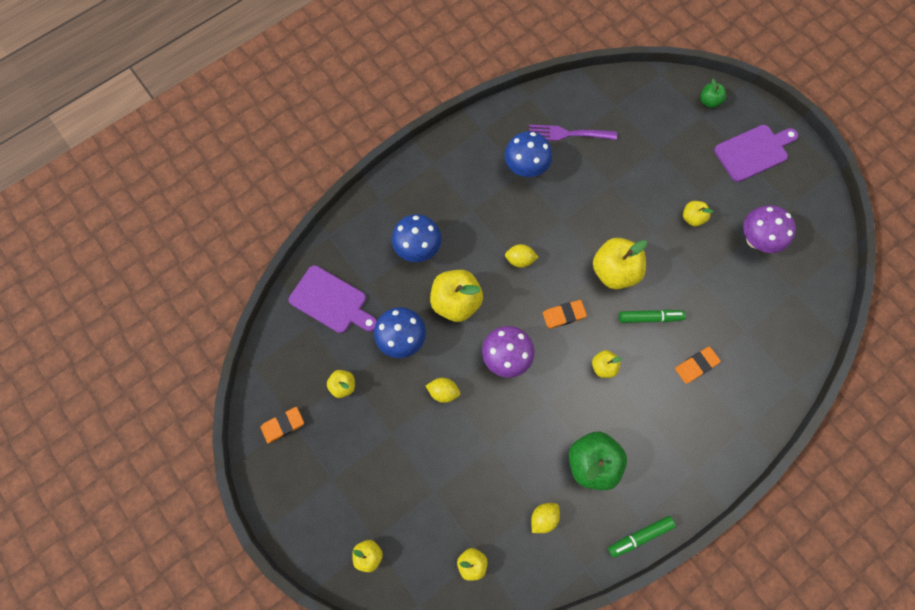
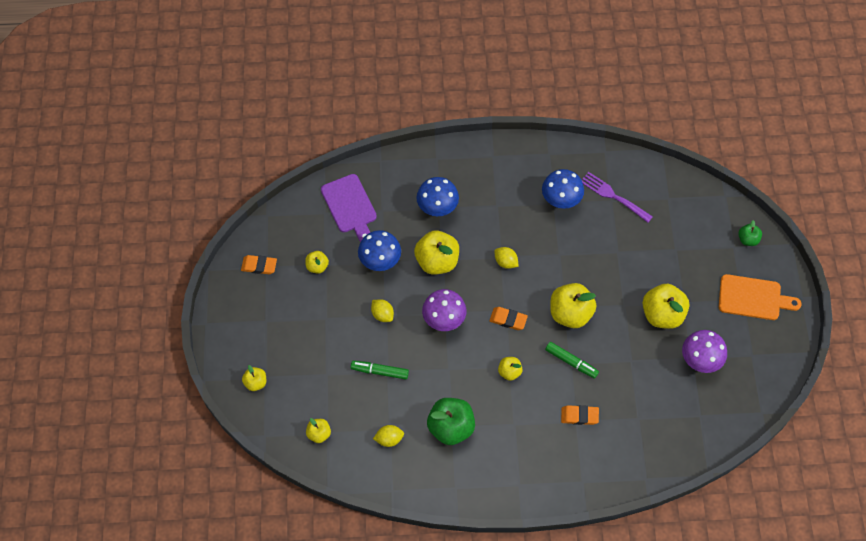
camera: 35 degrees right, 10 degrees down
(639, 536) = (446, 496): green marker -> green marker (380, 371)
(692, 218) = (662, 314): yellow apple -> yellow apple, size x1.92
(753, 152) = (753, 298): purple cutting board -> orange cutting board

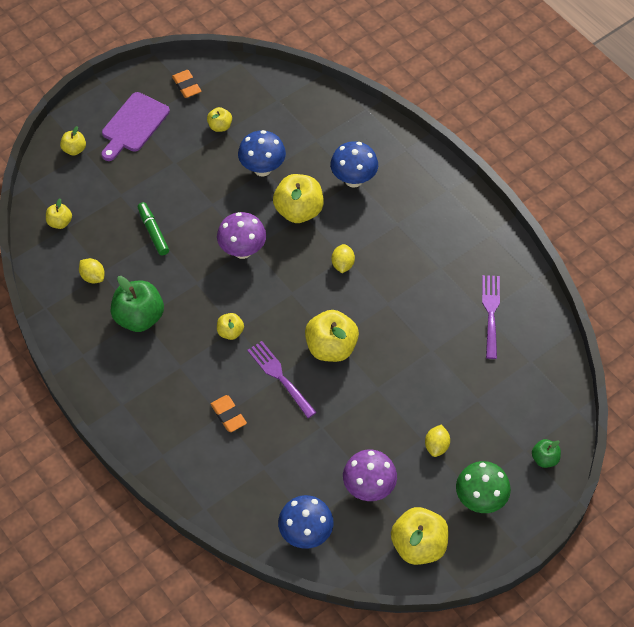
camera: 55 degrees right, 5 degrees down
(350, 206) = (299, 114): purple cutting board -> purple cutting board (133, 125)
(382, 314) = (211, 201): yellow lemon -> yellow lemon (436, 446)
(508, 319) = (284, 300): orange eraser -> none
(560, 201) = (447, 272): blue mushroom -> blue mushroom (306, 534)
(571, 362) = (280, 377): green marker -> purple fork
(662, 314) = (394, 427): yellow apple -> yellow apple (418, 545)
(753, 298) = (480, 500): orange cutting board -> green mushroom

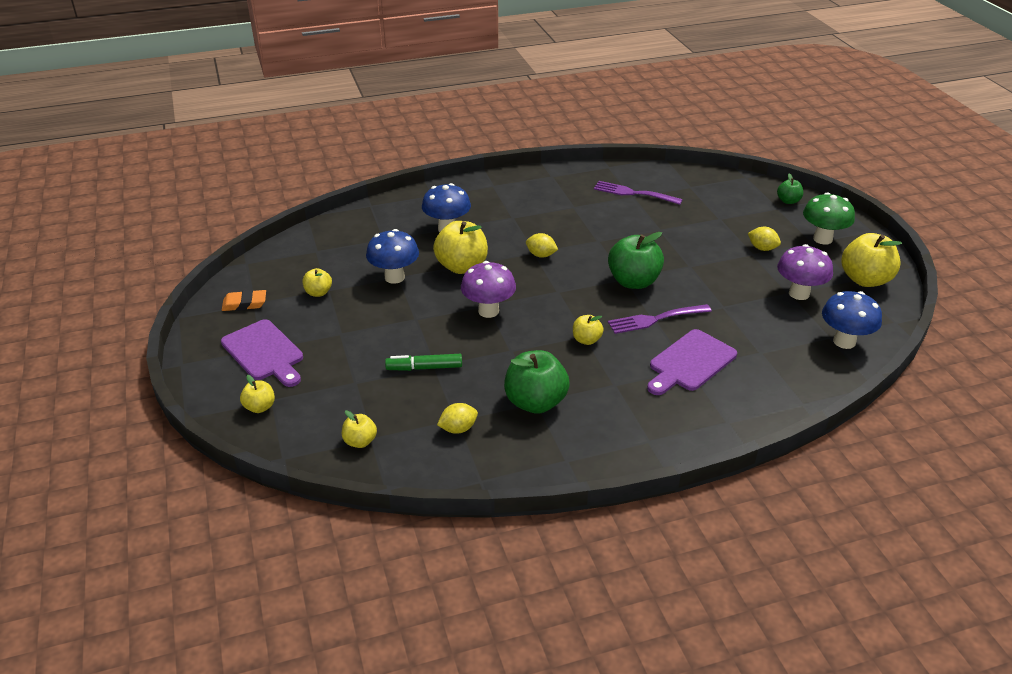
camera: 70 degrees left, 20 degrees down
(228, 415) = (690, 363): orange eraser -> purple cutting board
(331, 347) = (633, 281): yellow apple -> green apple

